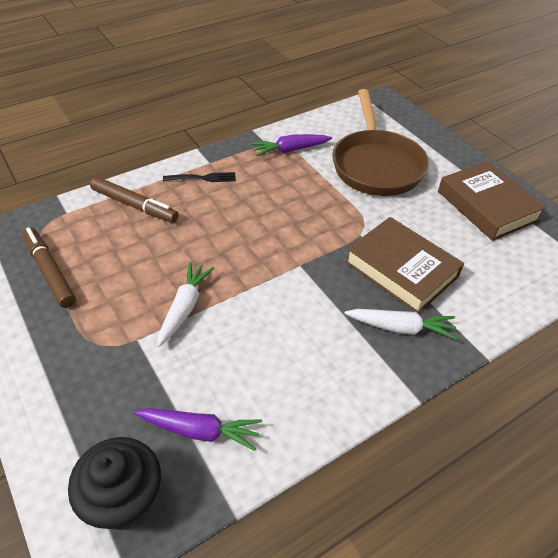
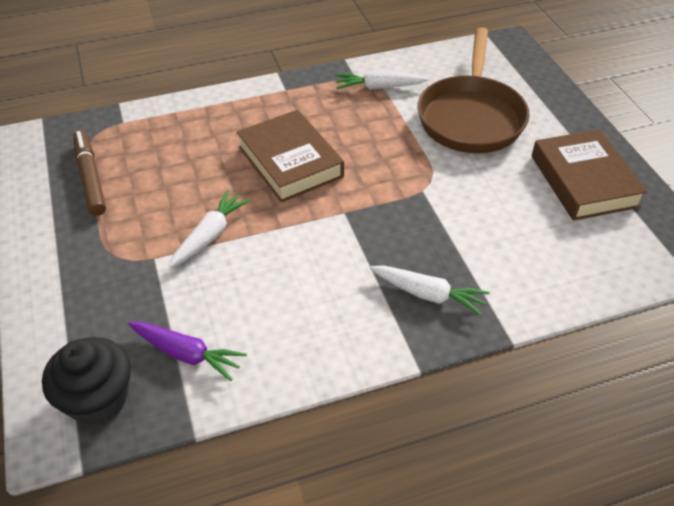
camera: 15 degrees right, 0 degrees up
(134, 205) = (192, 124): brown marker -> none
(202, 178) = (272, 105): black fork -> none
(290, 150) = (379, 87): purple carrot -> white carrot
(401, 269) = (453, 235): brown book -> brown book (290, 162)

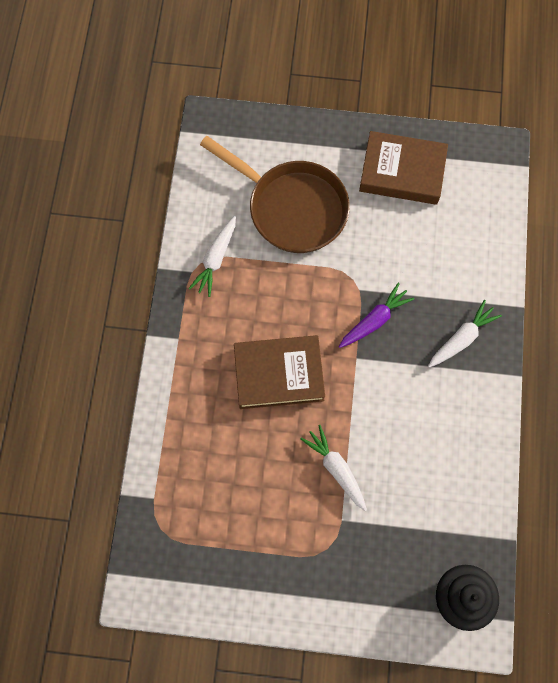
camera: 65 degrees left, 25 degrees up
(90, 178) = (220, 547): brown marker -> none
(187, 354) = (446, 524): purple carrot -> purple carrot (374, 320)

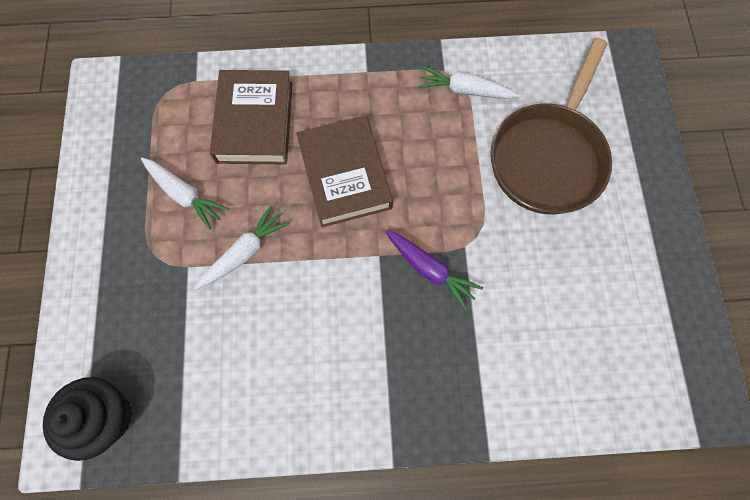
camera: 80 degrees right, 0 degrees up
(402, 172) = (635, 276): brown book -> brown book (255, 122)
(462, 338) = (429, 380): white carrot -> white carrot (185, 195)

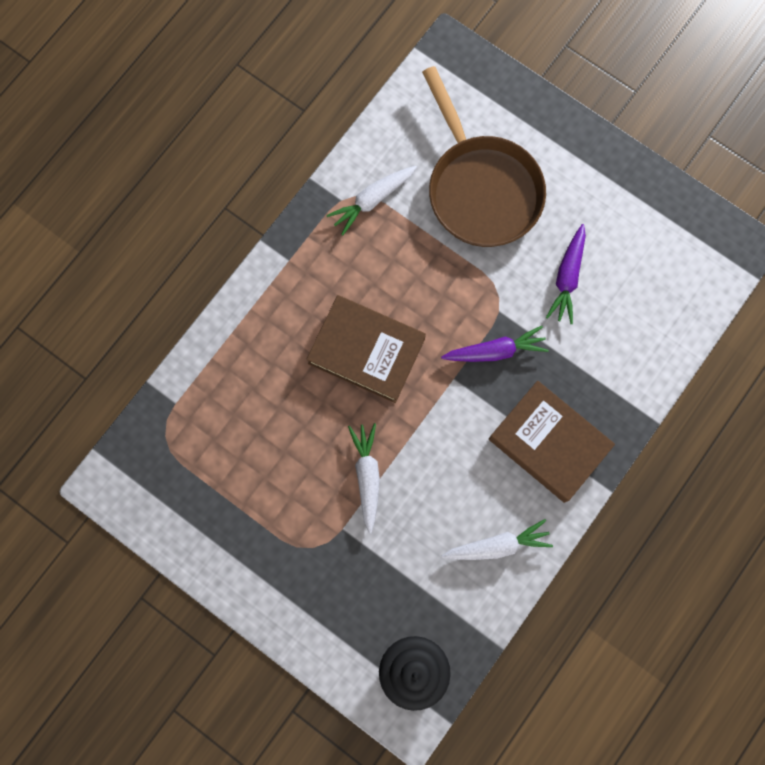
camera: 50 degrees left, 5 degrees up
(185, 195) = (277, 487): white carrot -> white carrot (497, 545)
(255, 122) = (258, 384): brown book -> brown book (549, 443)
(542, 278) = (567, 278): none -> purple carrot

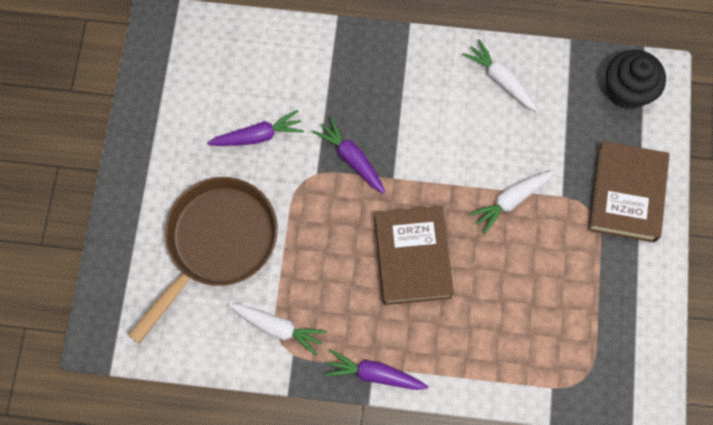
camera: 120 degrees left, 5 degrees down
(282, 258) = (374, 374): none -> purple carrot
(549, 443) = (401, 83): brown book -> brown book (625, 194)

